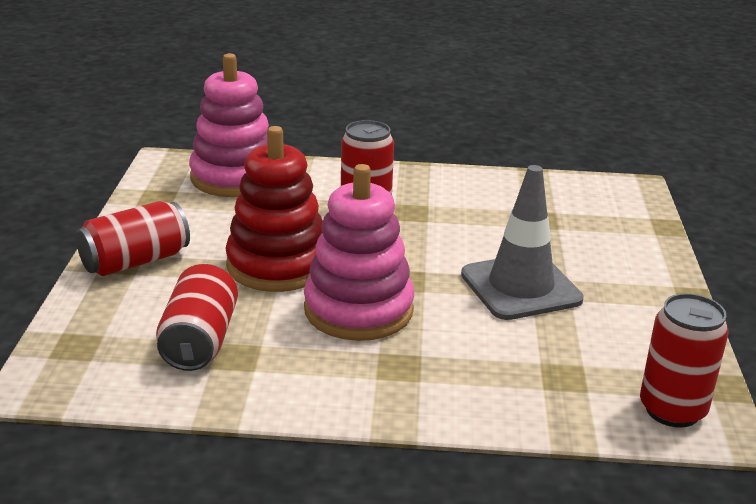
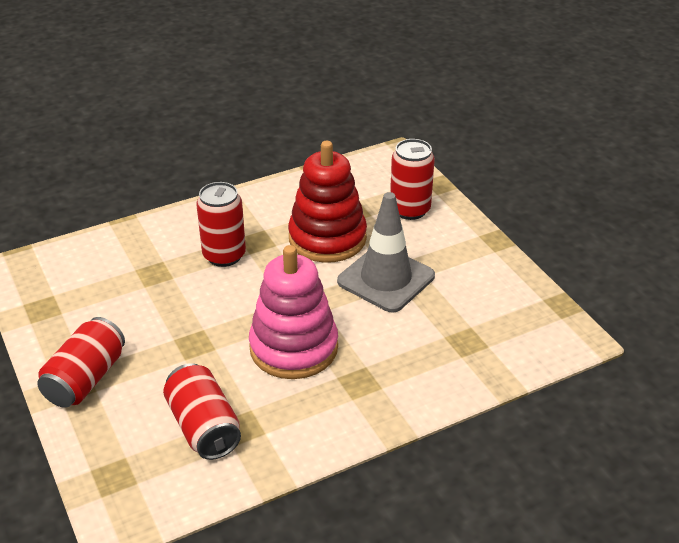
camera: 30 degrees left, 10 degrees up
(235, 177) = (90, 262): pink stacking toy -> none
(278, 265) = (201, 333): red stacking toy -> red stacking toy (327, 238)
(672, 410) = (545, 337): red can -> red can (410, 210)

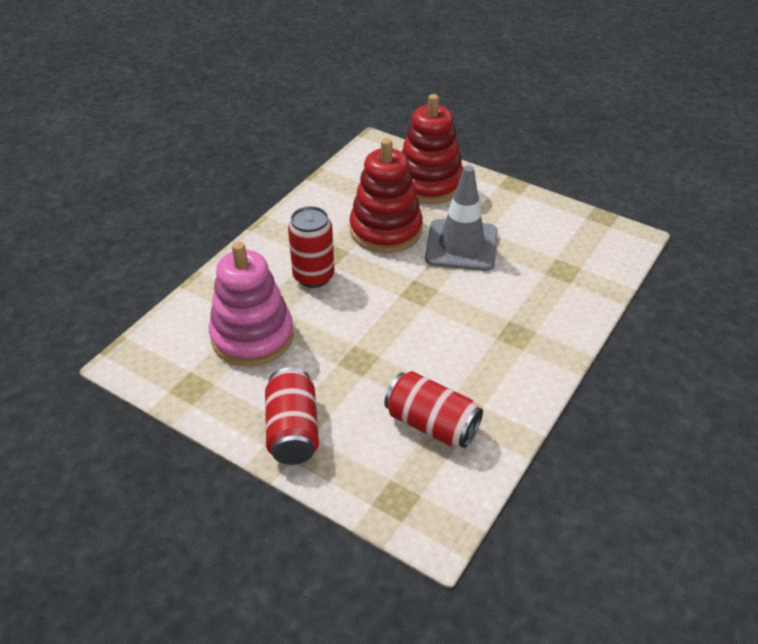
camera: 30 degrees left, 5 degrees up
(294, 348) = (442, 329): pink stacking toy -> pink stacking toy (252, 336)
(410, 210) = (429, 184): red can -> red stacking toy

